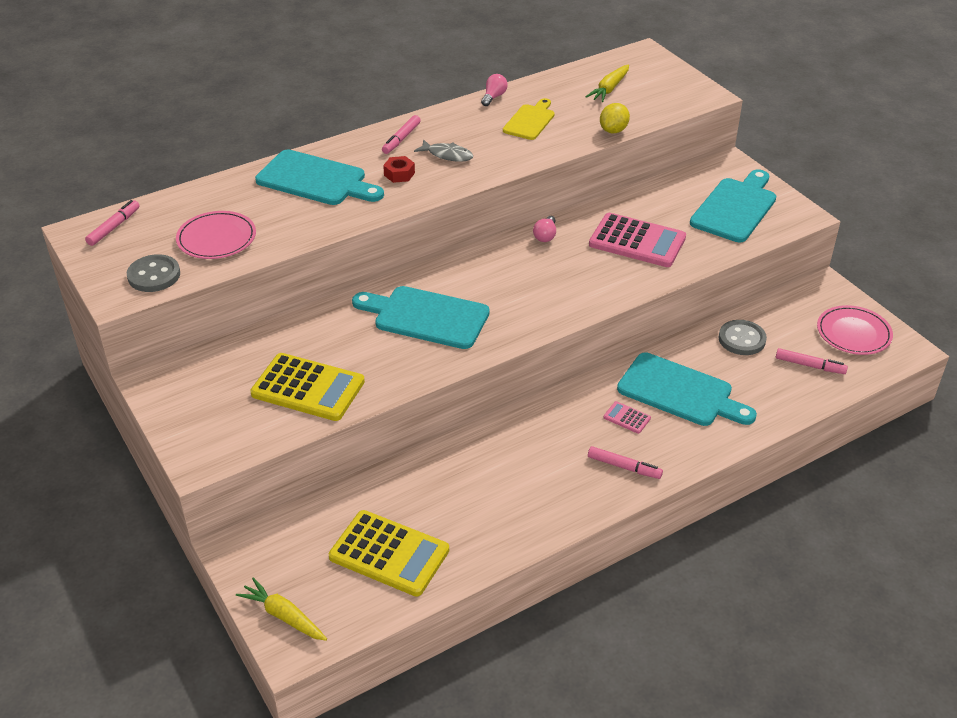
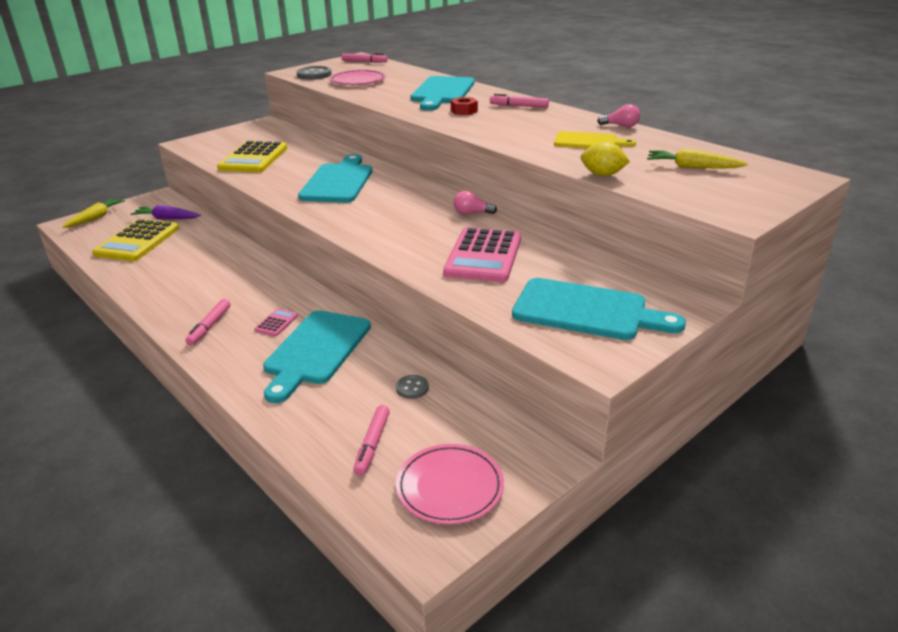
camera: 80 degrees right, 10 degrees down
(323, 530) = (167, 218): none -> purple carrot
(447, 155) = (504, 121): grey fish -> none
(742, 339) = (412, 388): grey button -> grey button, size x0.58

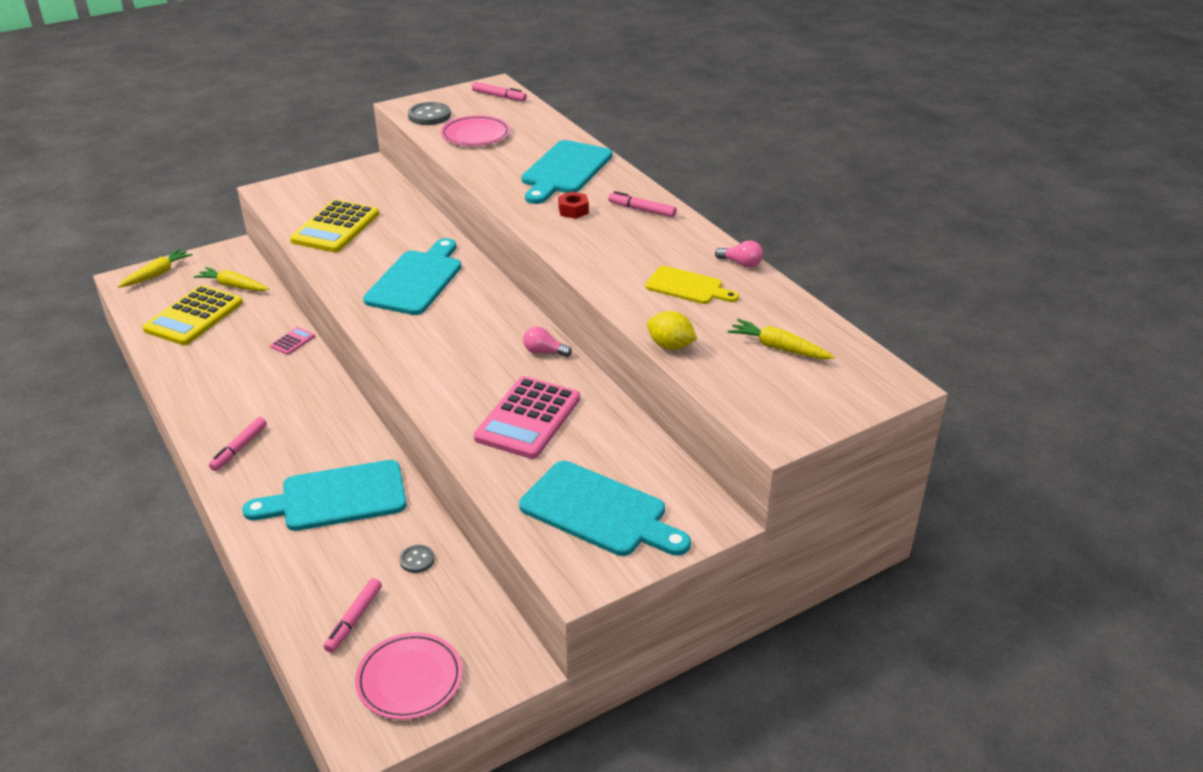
camera: 10 degrees right, 5 degrees up
(167, 218) = (233, 286): purple carrot -> yellow carrot
(276, 323) = (308, 454): pink calculator -> pink calculator (293, 341)
(315, 351) = (336, 497): turquoise cutting board -> turquoise cutting board turned 45 degrees clockwise

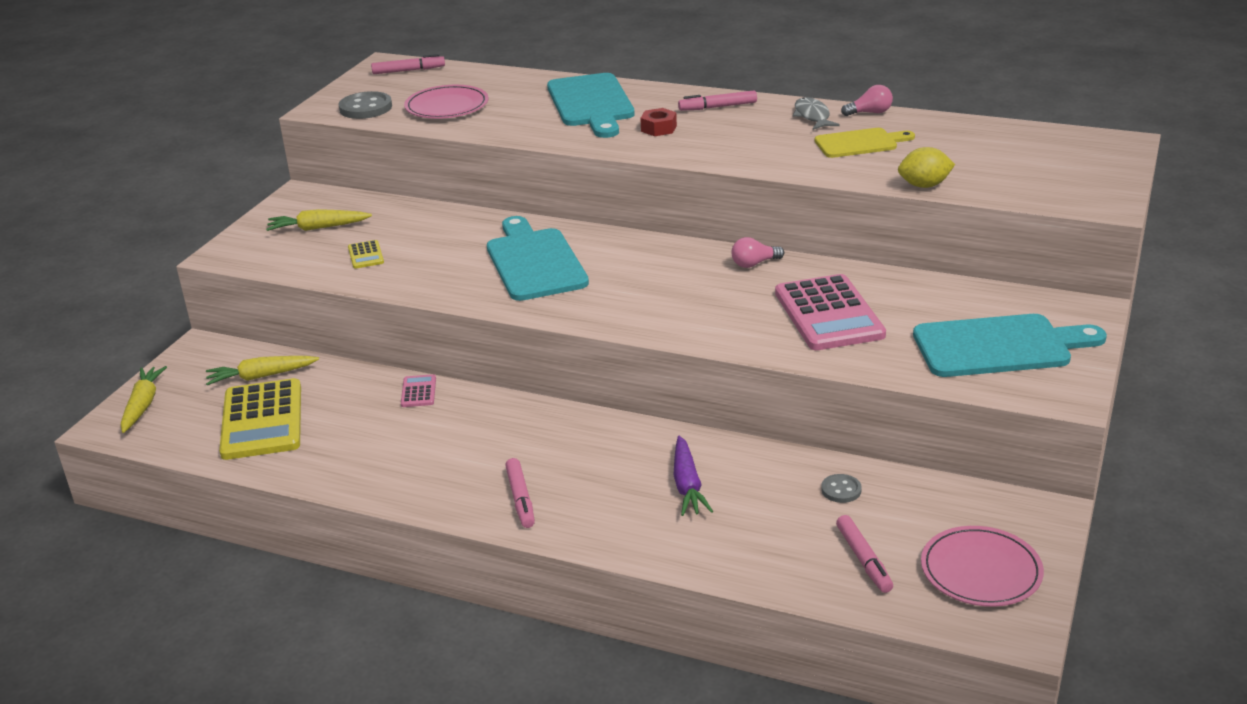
camera: 35 degrees left, 5 degrees down
(335, 227) = (365, 255): yellow calculator -> yellow calculator, size x0.44
(336, 497) = (687, 485): turquoise cutting board -> purple carrot
(694, 247) = (812, 116): none -> grey fish
(778, 348) = (1003, 154): yellow carrot -> yellow carrot (318, 228)

